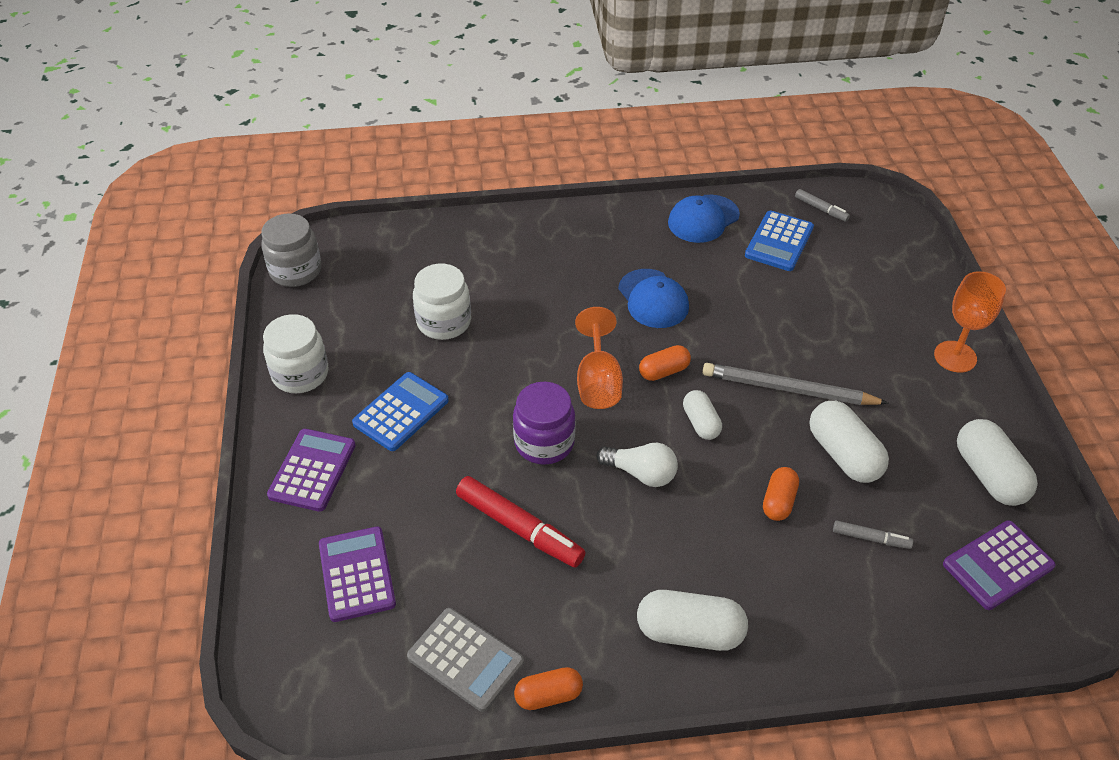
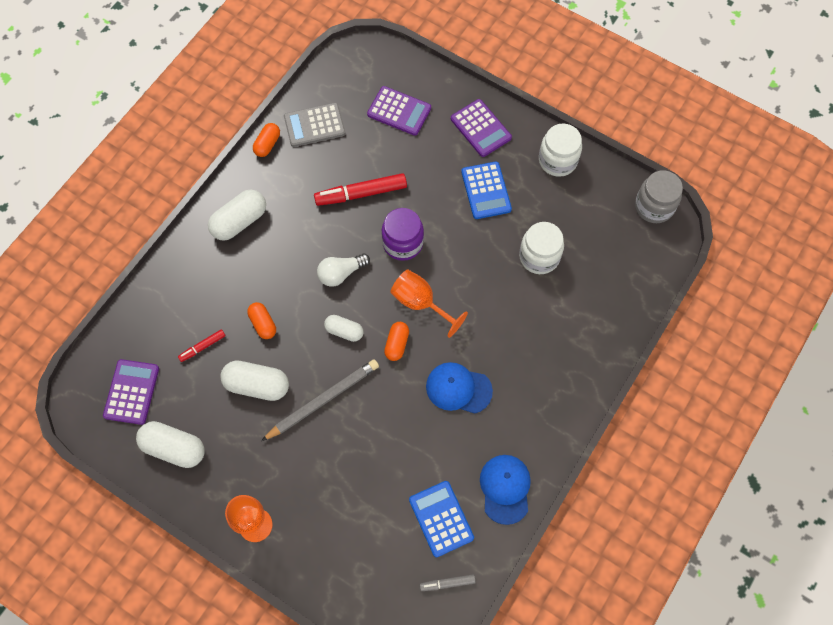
camera: 130 degrees right, 20 degrees up
(871, 538) = (202, 347): grey marker -> red marker

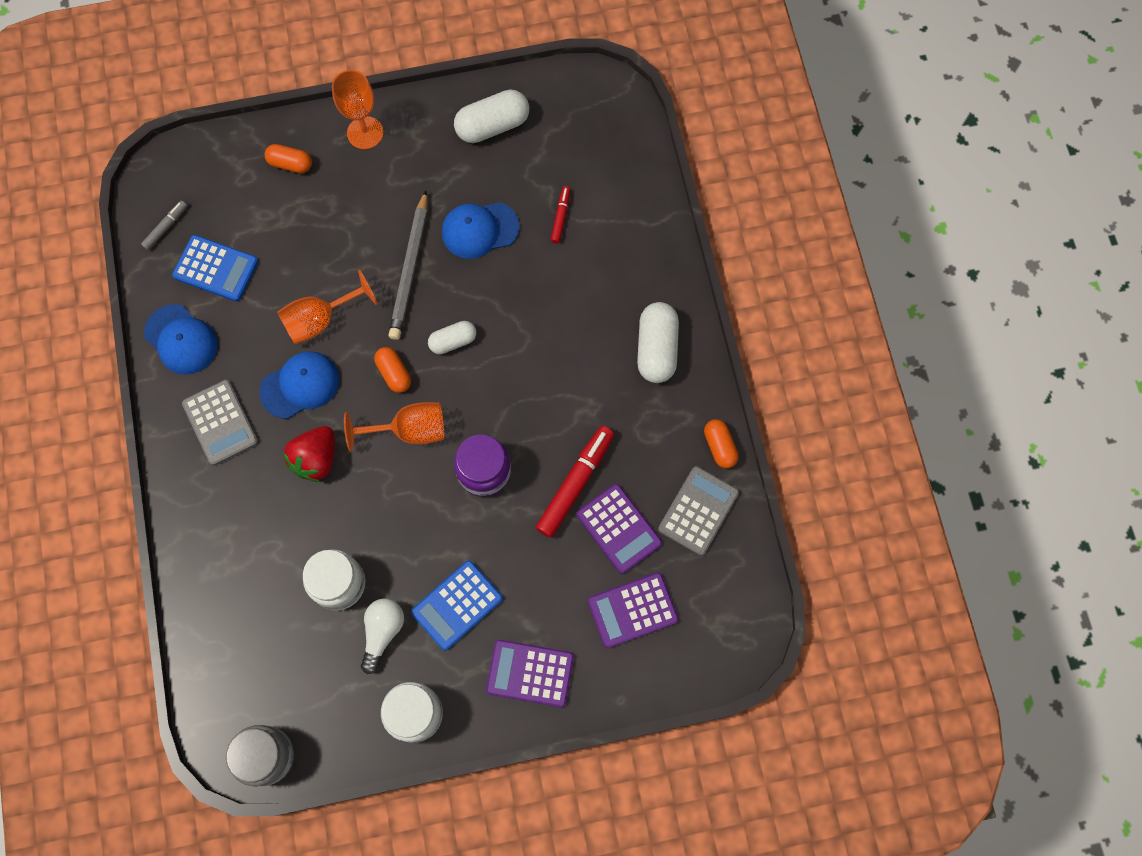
camera: 135 degrees right, 5 degrees up
(132, 392) = (576, 132): purple calculator -> purple calculator (618, 529)
(257, 385) = (479, 230): white capsule -> blue cap
(263, 324) = (531, 282): orange capsule -> orange capsule (290, 164)
(341, 273) = (511, 389): white light bulb -> white light bulb (382, 632)
(408, 419) = (320, 320): none -> orange goblet
(486, 191) = (457, 605): blue calculator -> blue calculator turned 75 degrees counterclockwise
(489, 336) = (316, 459): none -> red strawberry
(527, 410) = (220, 423): none -> grey calculator

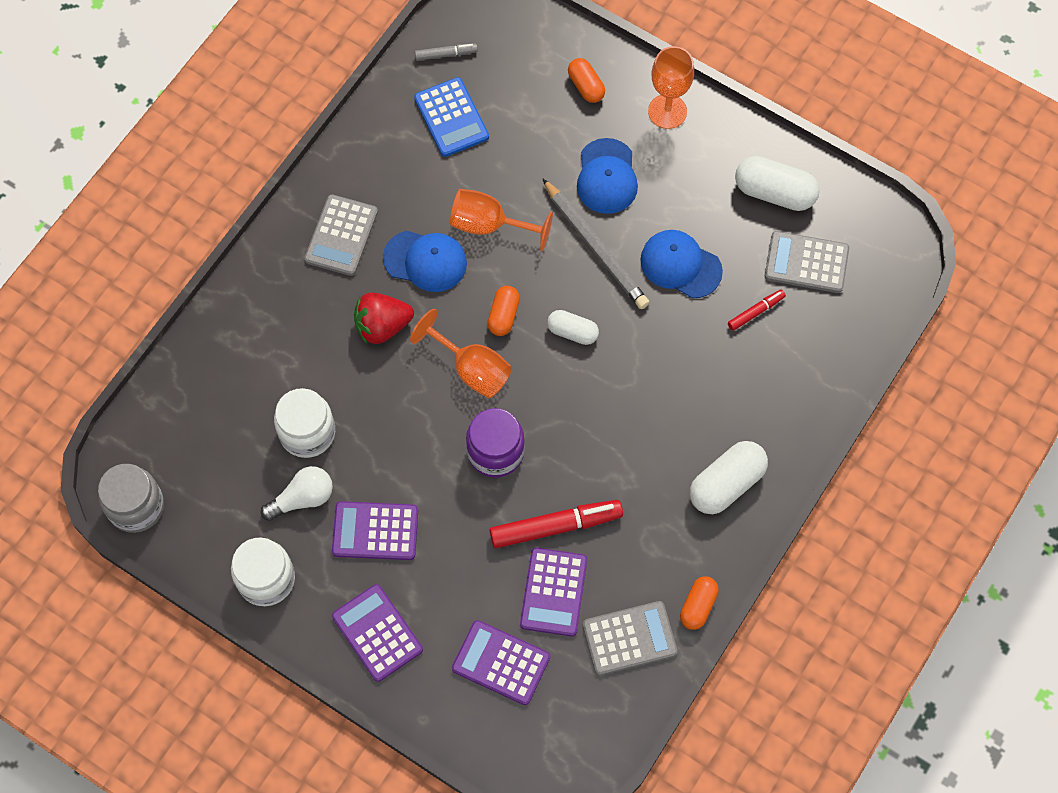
camera: 45 degrees right, 5 degrees down
(181, 340) = (374, 149): blue cap -> blue cap (607, 177)
(410, 269) = (596, 247): grey pencil -> grey pencil turned 90 degrees counterclockwise
(457, 605) = (375, 531): blue calculator -> purple calculator
(560, 154) = (806, 262): none -> grey calculator

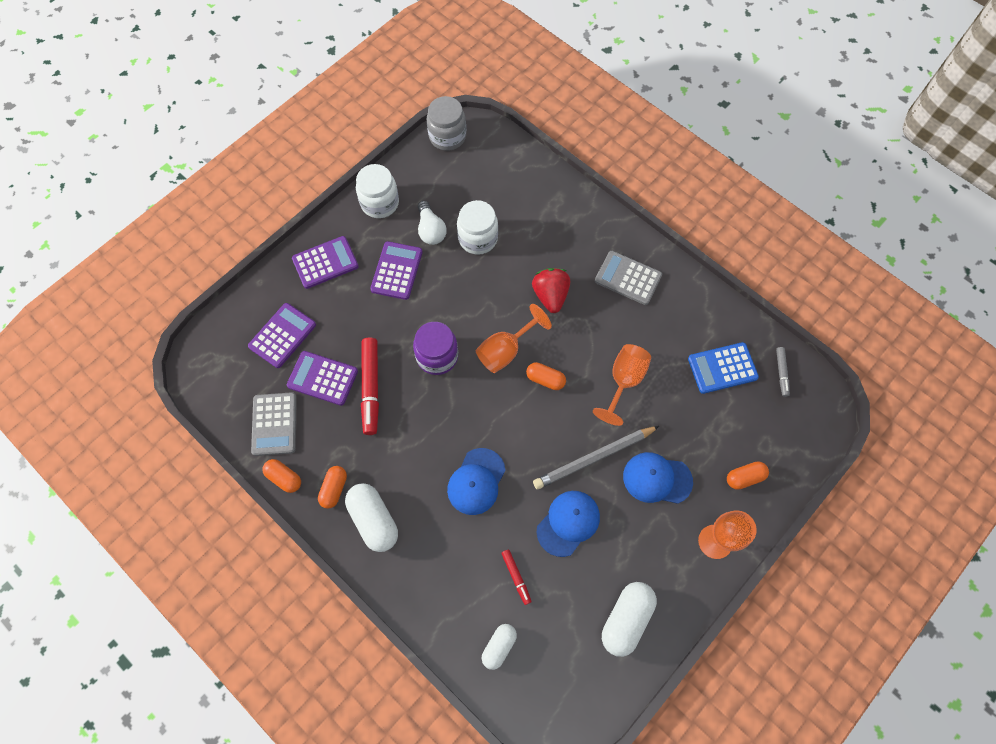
camera: 100 degrees right, 0 degrees up
(425, 261) = (599, 332): blue cap -> blue cap (476, 481)
(572, 332) = (523, 427): white capsule -> white capsule (499, 646)
(698, 540) = (334, 489): none -> orange capsule
(806, 262) = (555, 632): grey calculator -> none

